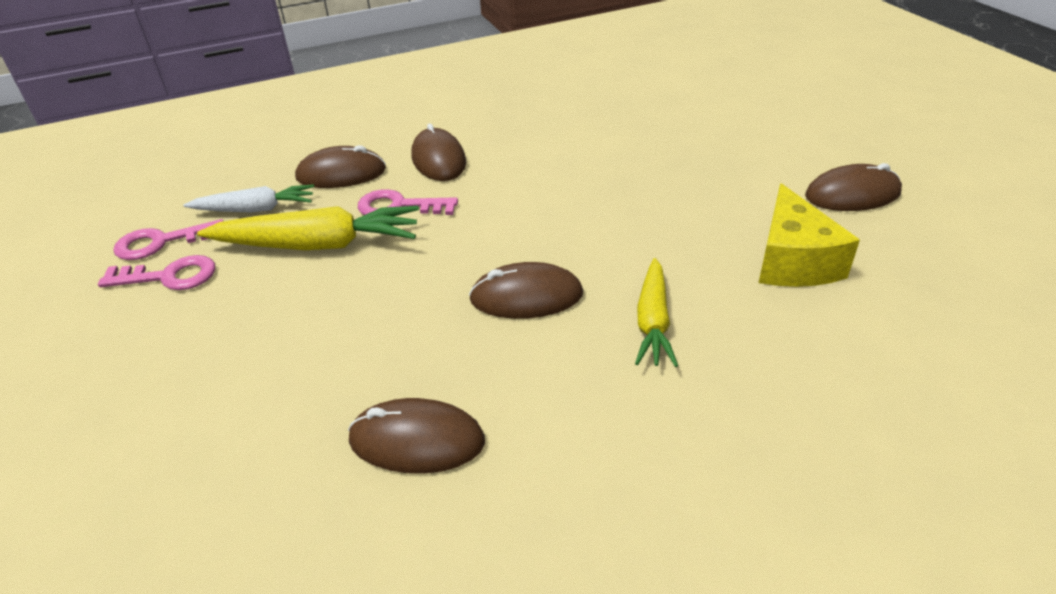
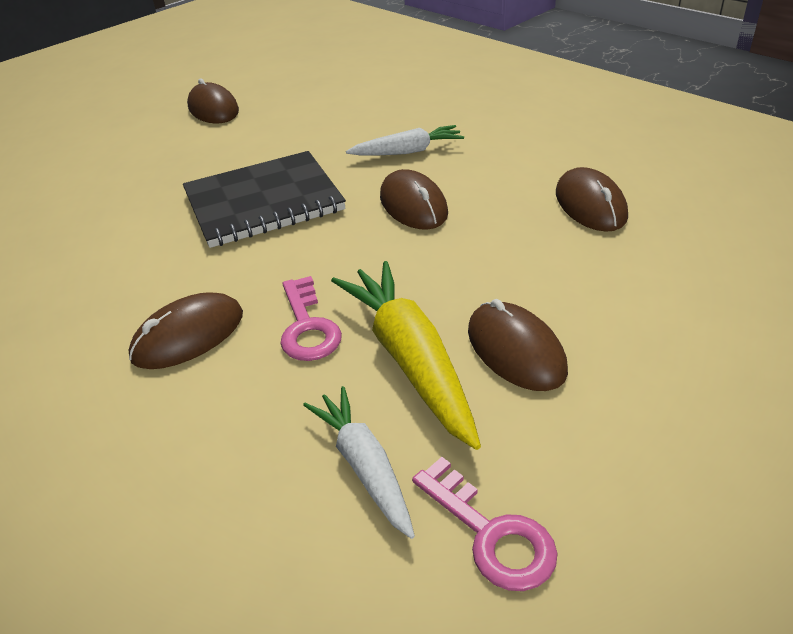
camera: 110 degrees left, 0 degrees up
(169, 276) = (547, 468): pink key -> none
(341, 174) = (243, 416): brown mouse -> brown mouse (515, 350)
(601, 206) = (264, 202): none -> black notebook
(653, 321) = (407, 151): yellow carrot -> white carrot
(792, 261) = (310, 118): yellow cheese -> none

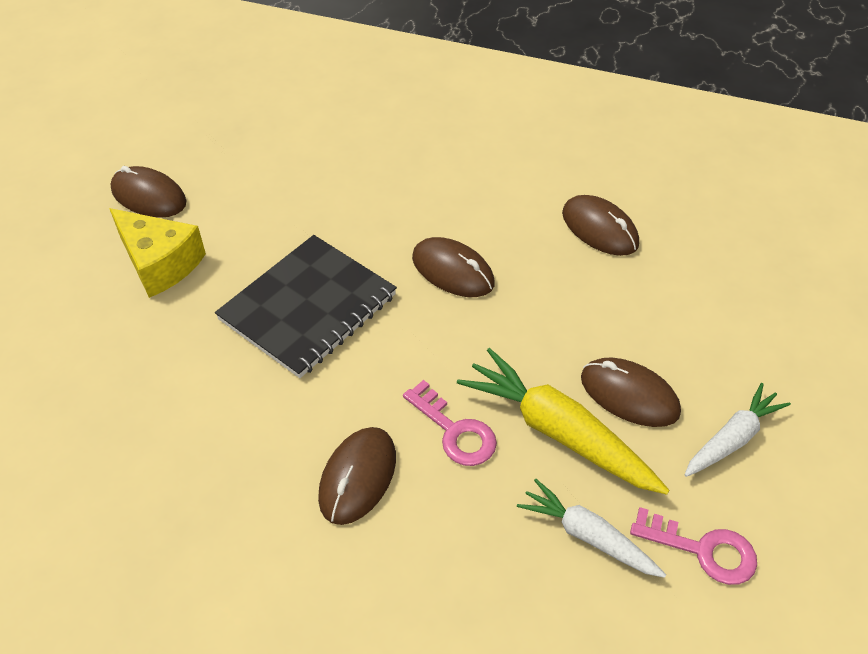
camera: 30 degrees left, 10 degrees up
(180, 149) = (160, 263): none -> yellow cheese
(407, 151) = (403, 206): white carrot -> white carrot (732, 438)

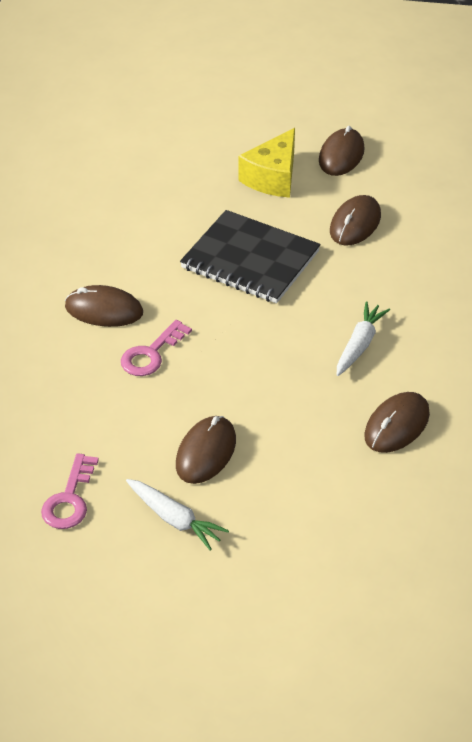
camera: 80 degrees right, 5 degrees down
(452, 271) = (313, 334): brown mouse -> brown mouse (355, 223)
(558, 432) = (161, 411): yellow carrot -> none
(588, 536) = (73, 433): white carrot -> white carrot (359, 345)

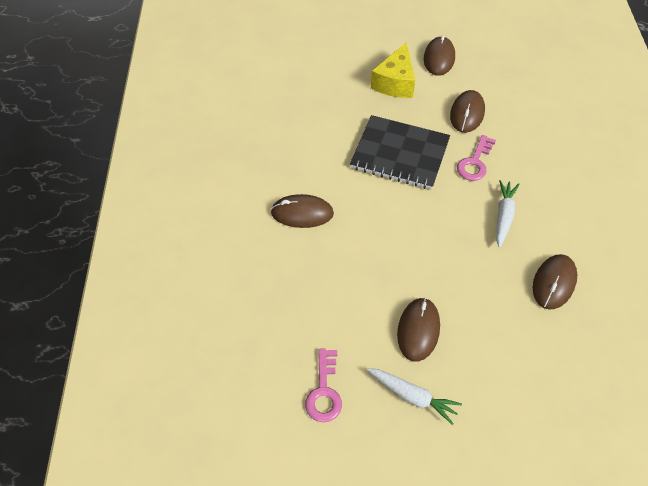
camera: 10 degrees left, 10 degrees up
(151, 354) = (350, 247): pink key -> pink key (475, 162)

